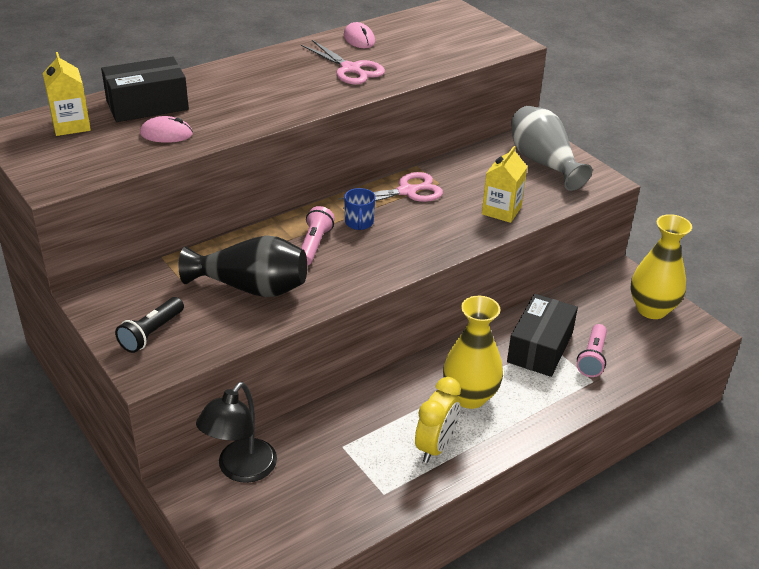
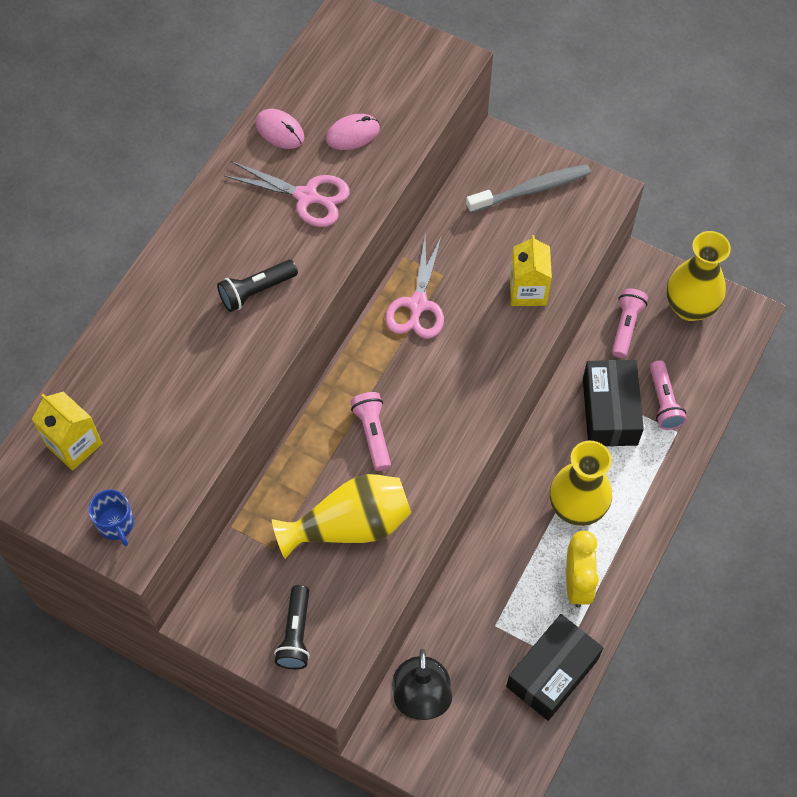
camera: 25 degrees left, 25 degrees up
(147, 105) = (130, 369): black box -> black box (552, 673)
(166, 134) = (187, 410): pink mouse -> pink mouse (353, 134)
(251, 288) = (350, 525): black vase -> yellow vase
(272, 97) = (256, 291): none -> black flashlight
(359, 223) = (397, 378): blue mug -> blue mug (116, 524)
(407, 191) = (418, 305): pink scissors -> pink scissors turned 150 degrees clockwise
(543, 163) = (531, 190): grey vase -> grey toothbrush
(587, 302) = (626, 326): none -> pink flashlight

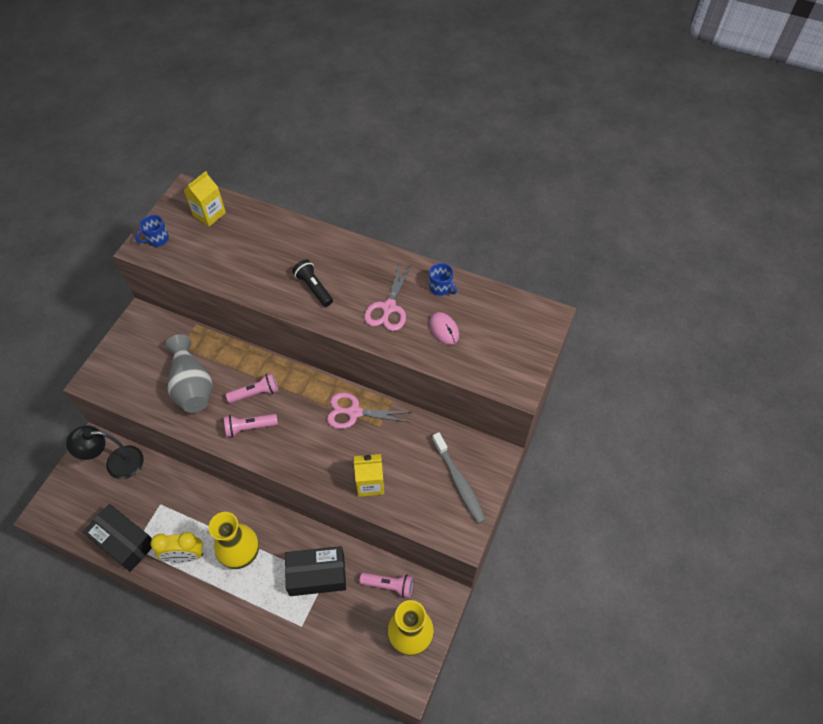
camera: 85 degrees right, 5 degrees down
(280, 131) = (441, 288): pink mouse -> blue mug
(296, 634) = (124, 364): black flashlight -> none
(350, 525) = (192, 386): yellow vase -> grey vase
(664, 402) = (326, 615): pink flashlight -> pink flashlight (249, 427)

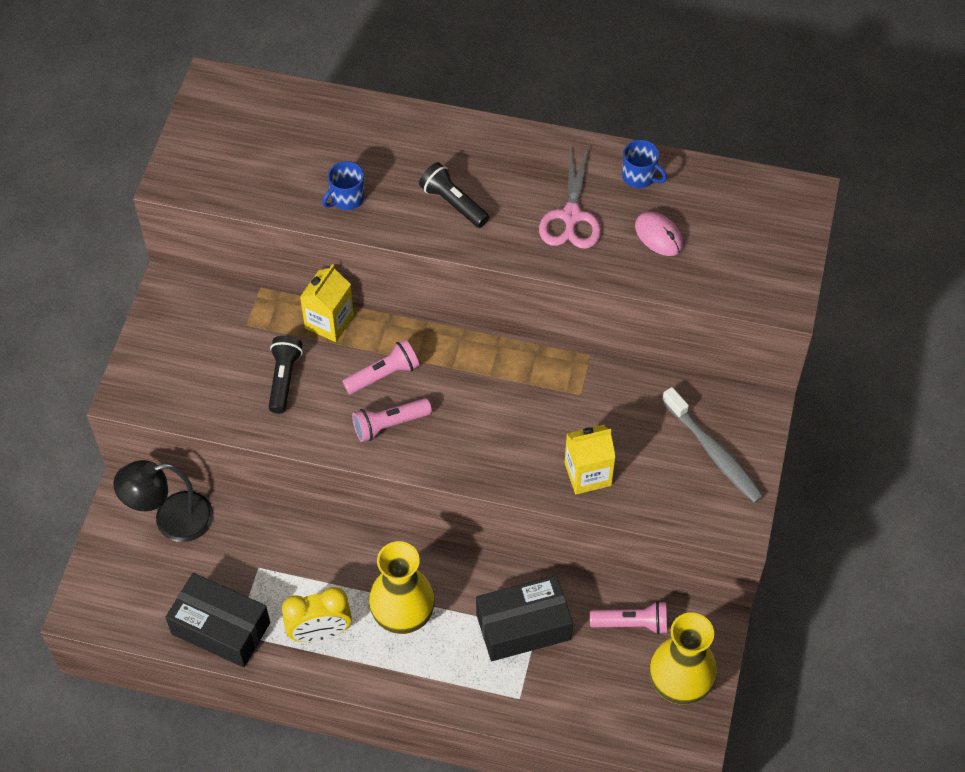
camera: 10 degrees left, 0 degrees up
(157, 239) = (193, 164): blue mug -> blue mug (346, 198)
(192, 386) = (284, 379): grey vase -> black flashlight
(209, 214) = (260, 115): yellow carton -> yellow carton (329, 322)
(354, 412) = (538, 380): pink scissors -> none

